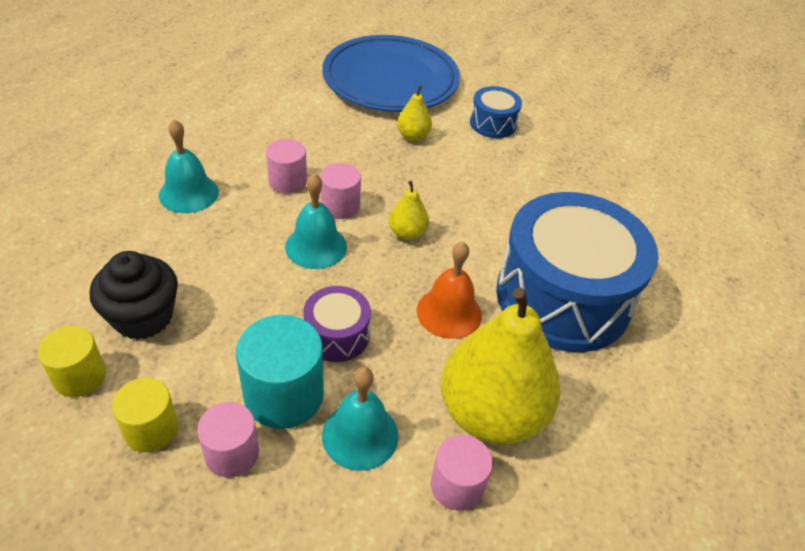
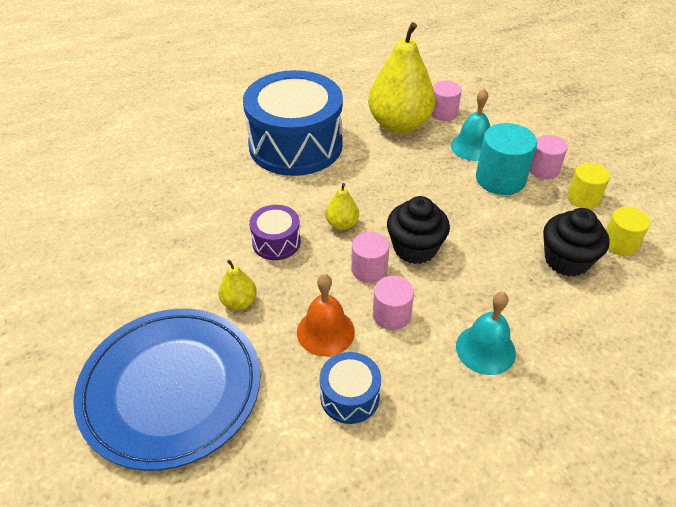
camera: 135 degrees left, 0 degrees up
(316, 246) = (415, 248): turquoise bell -> black cupcake
(337, 335) = (447, 191): purple drum -> purple drum (276, 242)
(449, 312) = (370, 170): orange bell -> orange bell (325, 331)
(493, 123) = (156, 276): blue drum -> blue drum (349, 396)

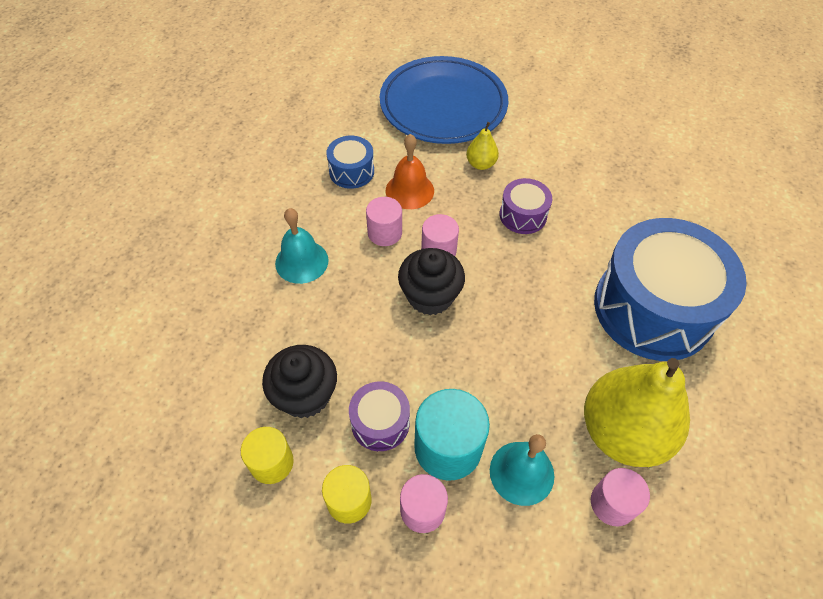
camera: 130 degrees right, 10 degrees up
(342, 224) = (504, 268): yellow pear -> none
(529, 214) = (380, 423): none -> purple drum

